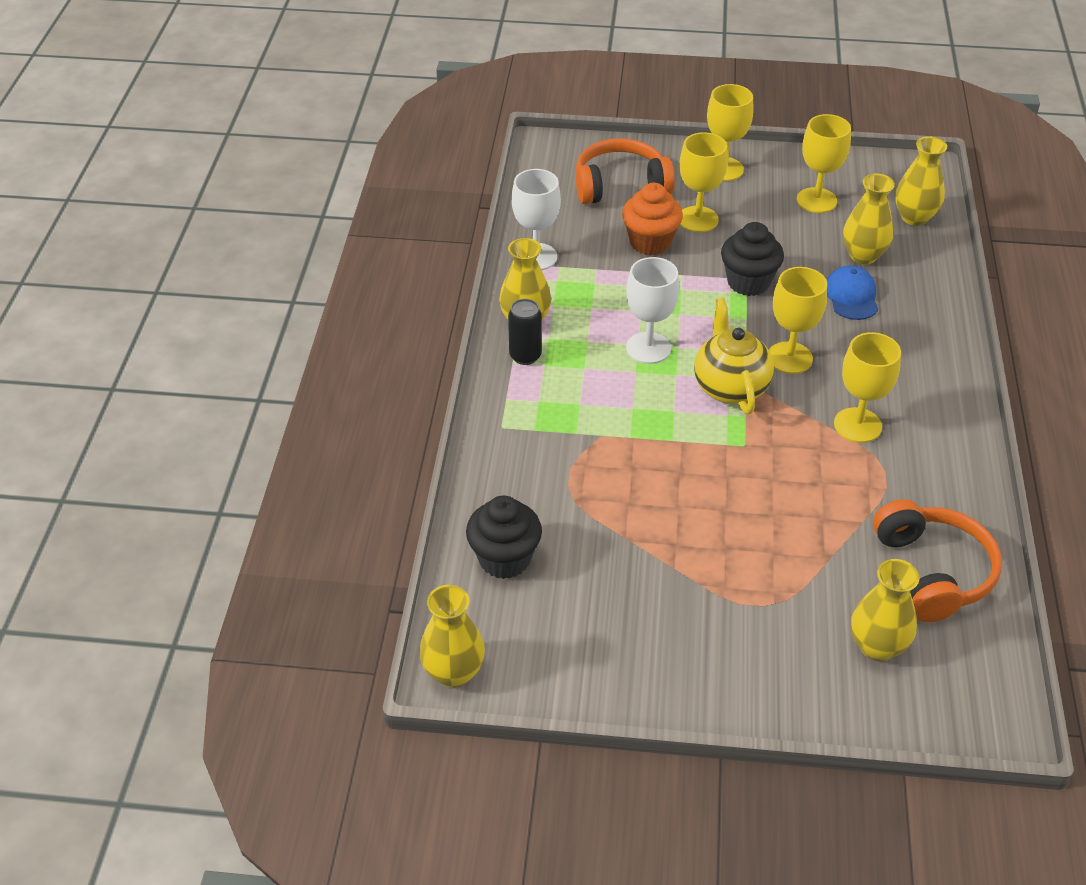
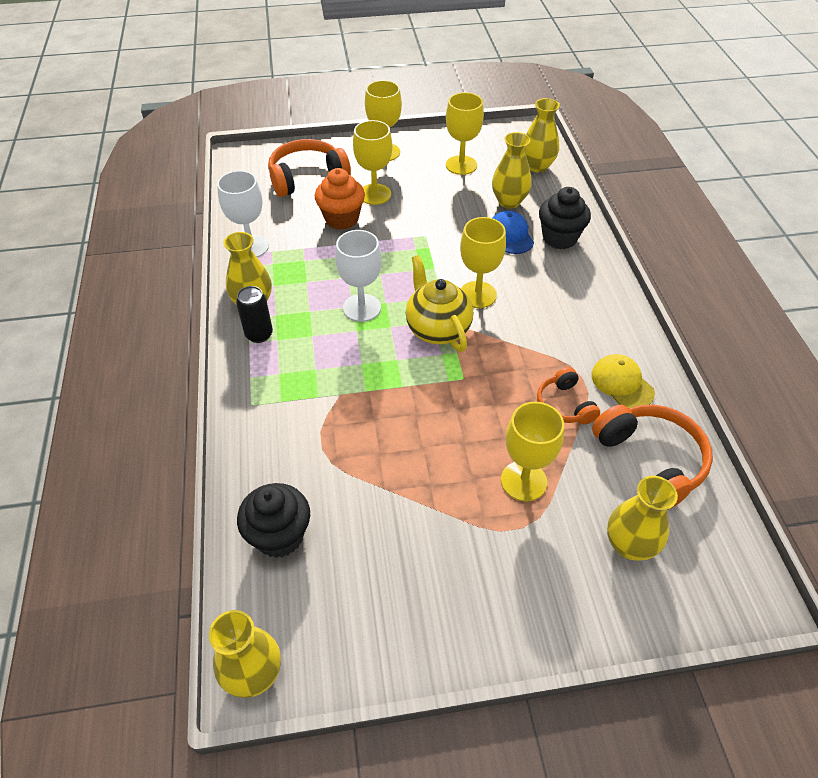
camera: 15 degrees left, 5 degrees up
(748, 282) = (427, 238): black cupcake -> black cupcake (559, 238)
(853, 495) = (564, 405): none -> orange headphones
(857, 425) = (548, 342): yellow goblet -> yellow goblet (523, 481)
(930, 486) = (622, 383): none -> yellow cap

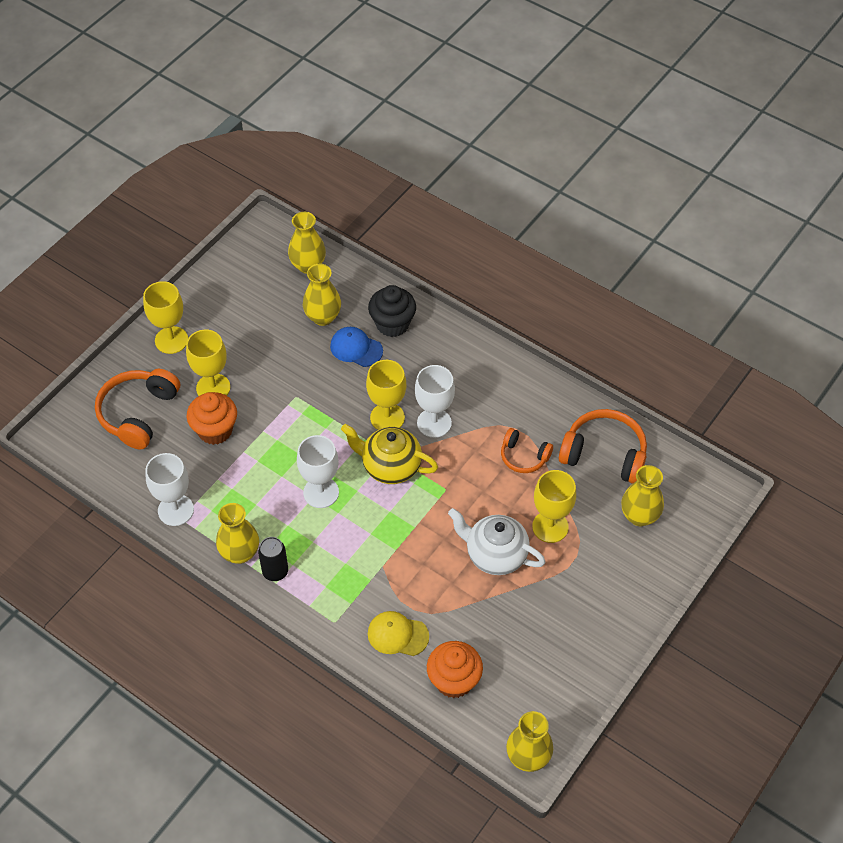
camera: 45 degrees left, 5 degrees up
(279, 536) = (454, 680): black cupcake -> orange cupcake
(444, 463) = (495, 555): none -> white teapot
(461, 165) = (248, 307): yellow goblet -> none
(512, 324) = (434, 423): none -> white goblet
(622, 383) = (541, 413): yellow cap -> yellow cap (397, 635)

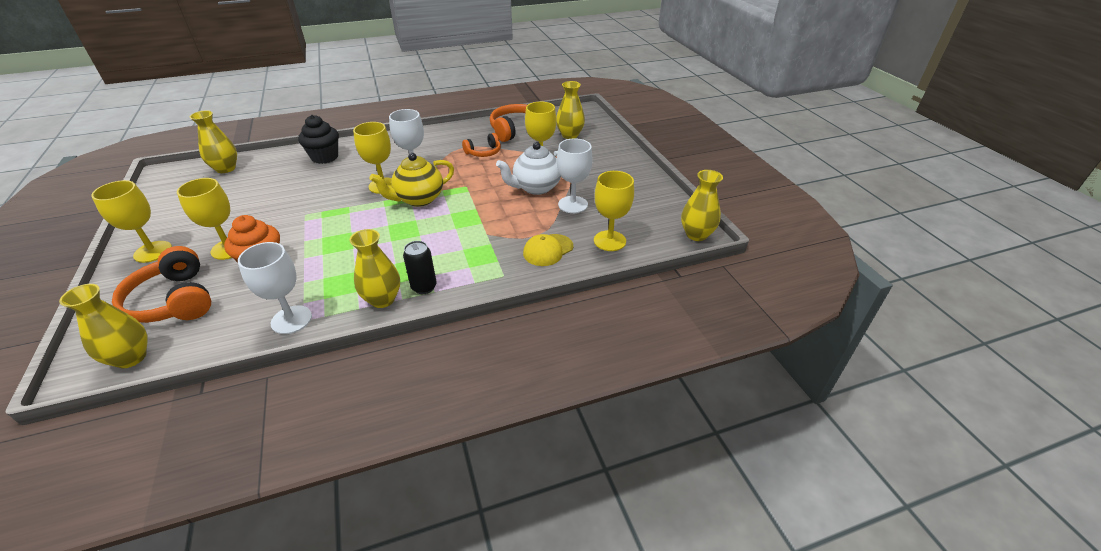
camera: 55 degrees left, 15 degrees down
(321, 492) = (393, 236): white goblet -> white goblet (573, 204)
(323, 317) = (271, 179): yellow vase -> yellow vase (131, 357)
(356, 348) = (316, 176): blue cap -> none
(454, 680) = (609, 241): orange cupcake -> yellow goblet

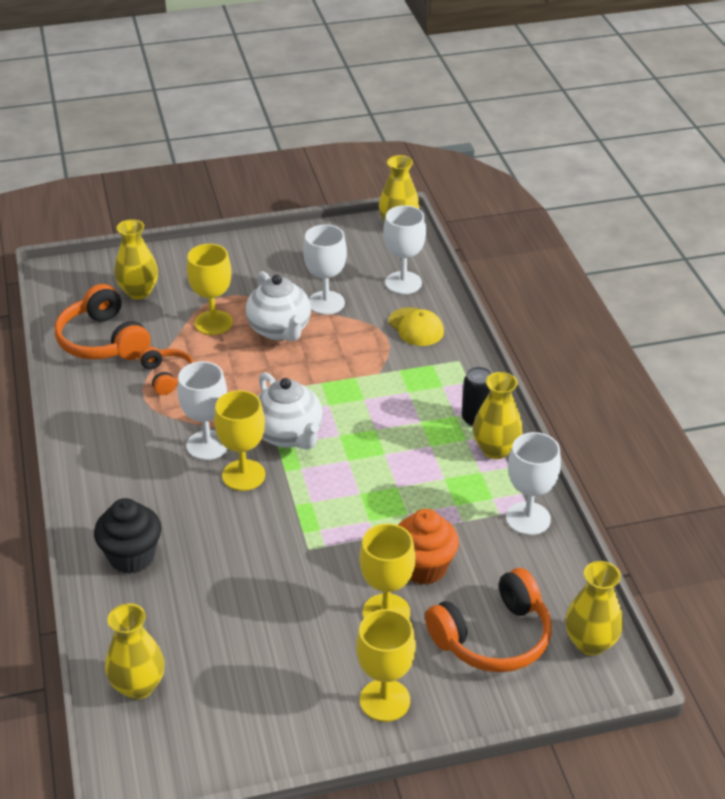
camera: 85 degrees left, 0 degrees up
(419, 199) = (289, 435): yellow teapot -> white teapot
(609, 241) = (403, 283): yellow goblet -> white goblet

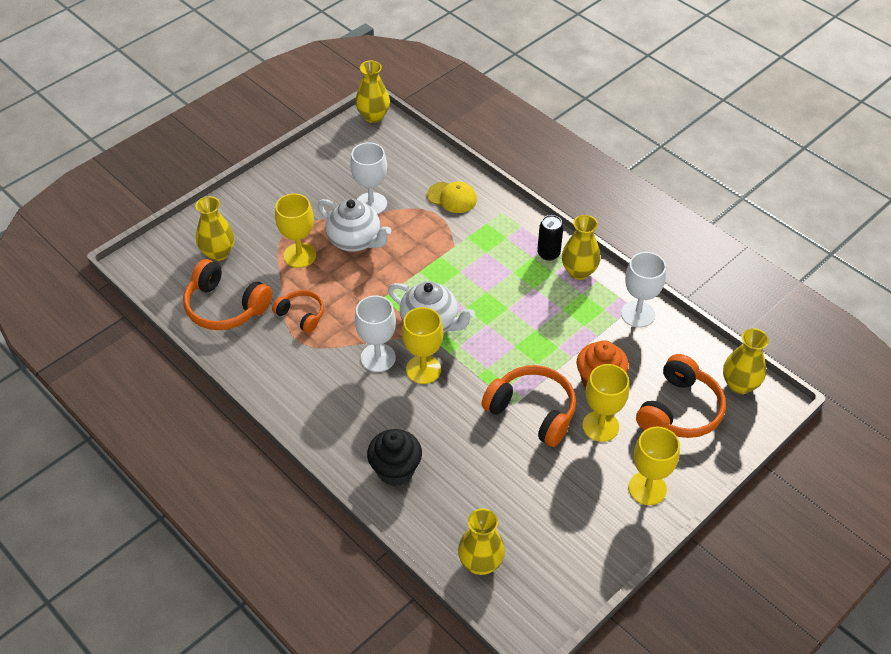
camera: 30 degrees left, 10 degrees up
(323, 564) = (532, 411): none -> orange headphones
(403, 283) = (415, 164): white goblet -> none

